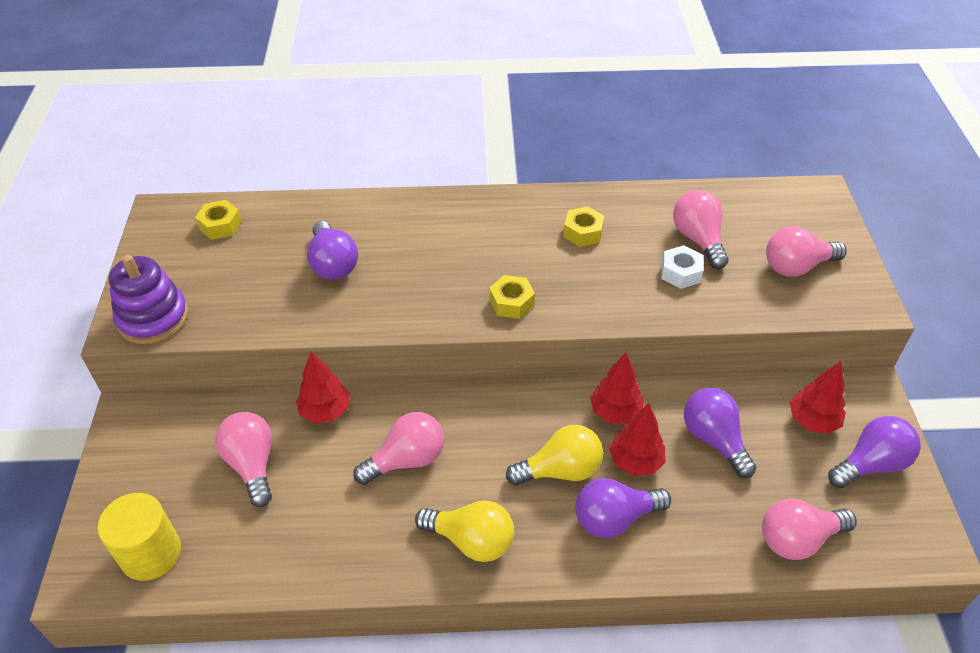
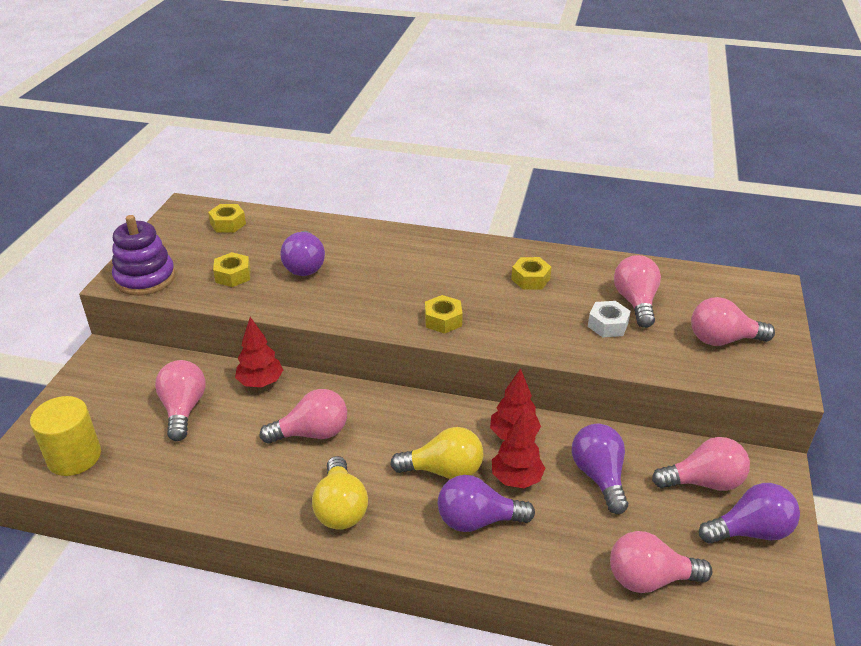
camera: 15 degrees right, 10 degrees down
(256, 293) = (233, 275): none -> yellow nut
(471, 540) = (340, 508): yellow light bulb -> yellow light bulb turned 45 degrees clockwise
(812, 421) = (703, 482): red tree -> pink light bulb

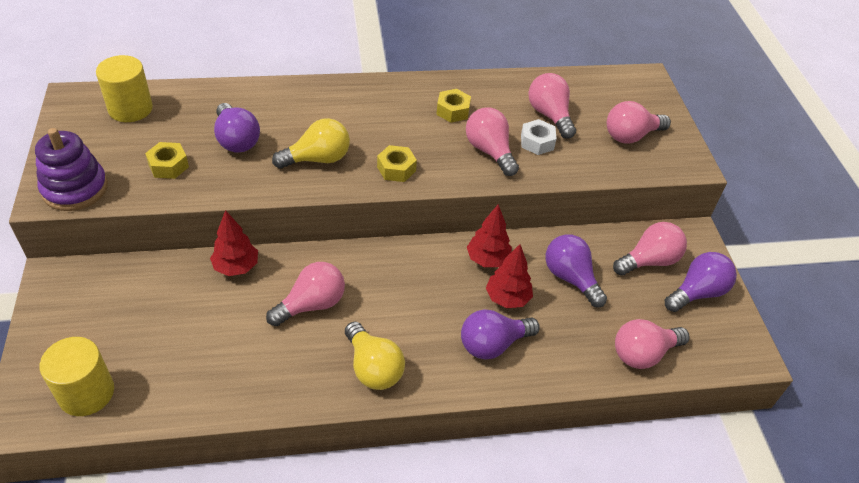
camera: 25 degrees left, 10 degrees up
(183, 409) = (173, 314): pink light bulb -> pink light bulb (489, 151)
(228, 224) = (130, 109): yellow nut -> yellow cylinder
(444, 470) = (445, 308): yellow light bulb -> yellow light bulb (318, 159)

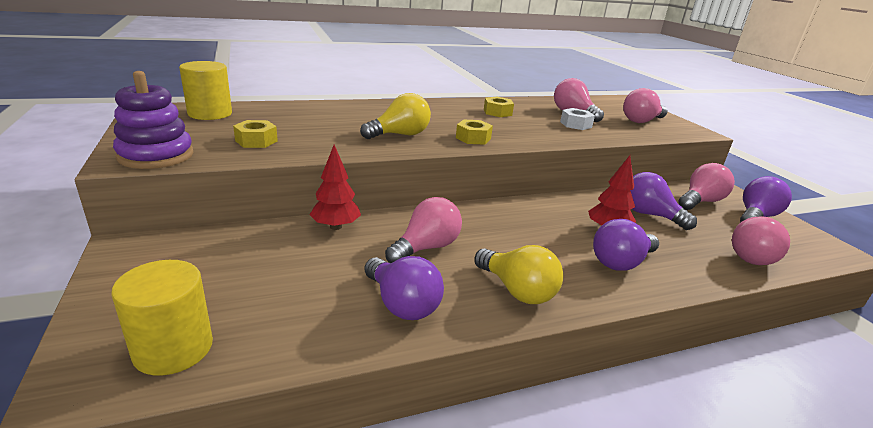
camera: 10 degrees left, 20 degrees down
(236, 140) = (319, 127): purple light bulb -> purple light bulb (402, 304)
(487, 259) = (571, 208): red tree -> none
(489, 151) = (543, 129): pink light bulb -> none

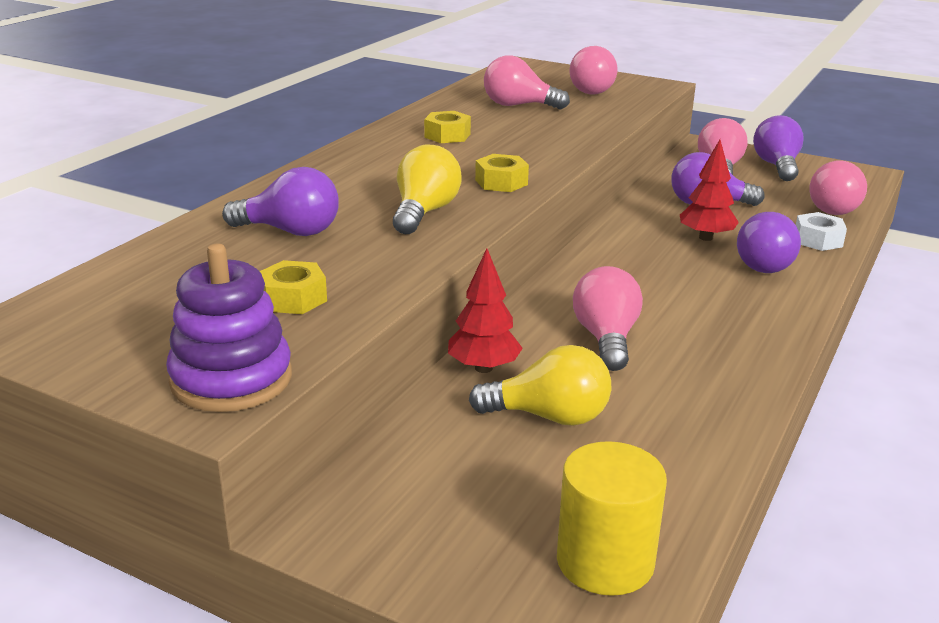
camera: 40 degrees left, 0 degrees up
(210, 114) = (119, 294): yellow cylinder -> none
(402, 304) = (690, 400): purple light bulb -> purple light bulb (290, 231)
(517, 290) = (742, 333): yellow light bulb -> yellow light bulb (549, 416)
(576, 124) = (550, 120): white nut -> white nut (818, 240)

